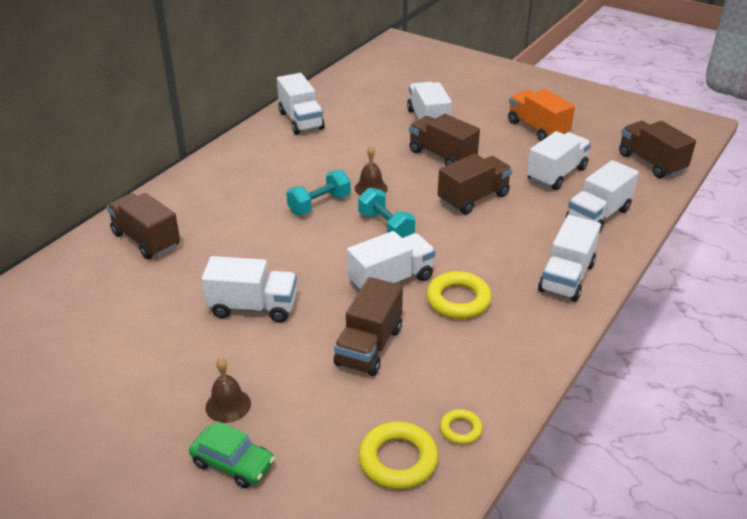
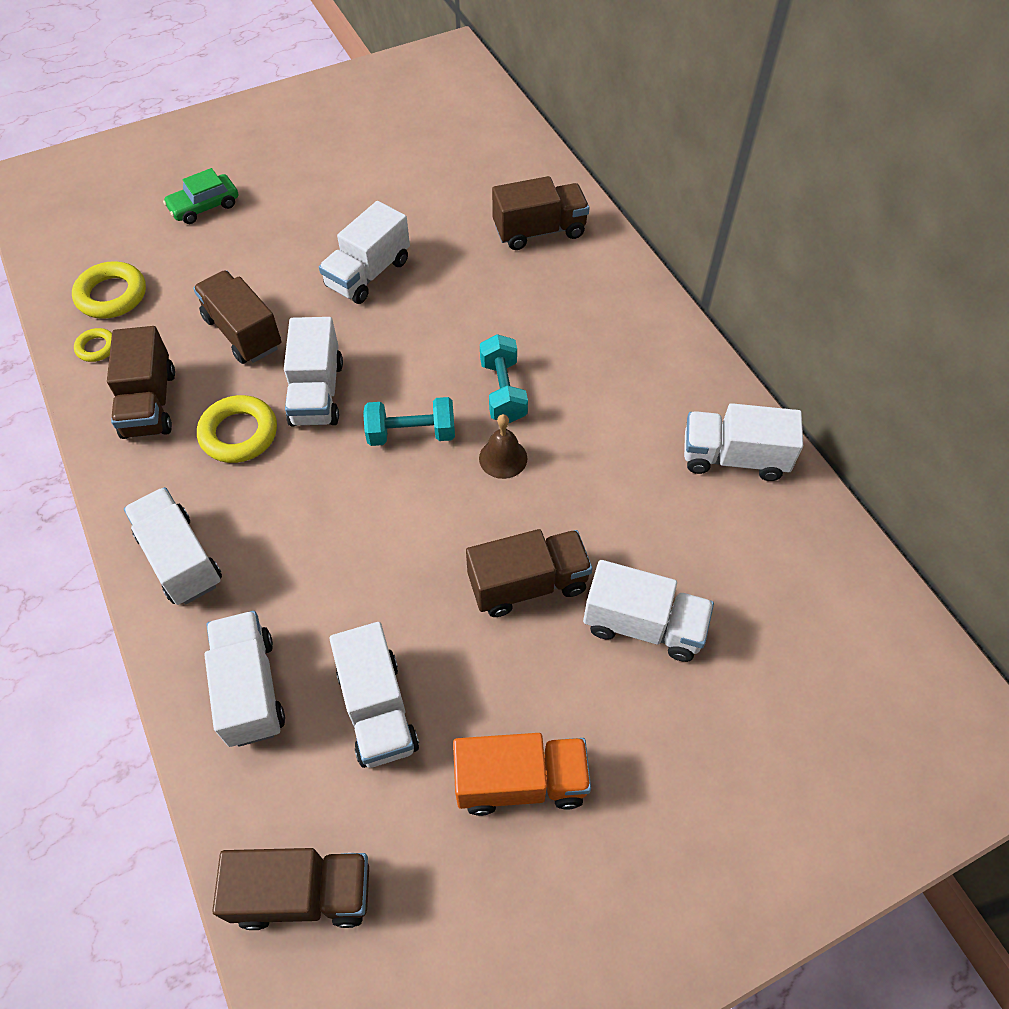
camera: 120 degrees right, 20 degrees up
(228, 405) = (263, 221): brown bell -> none
(473, 198) = (400, 560): brown truck -> brown truck (149, 403)

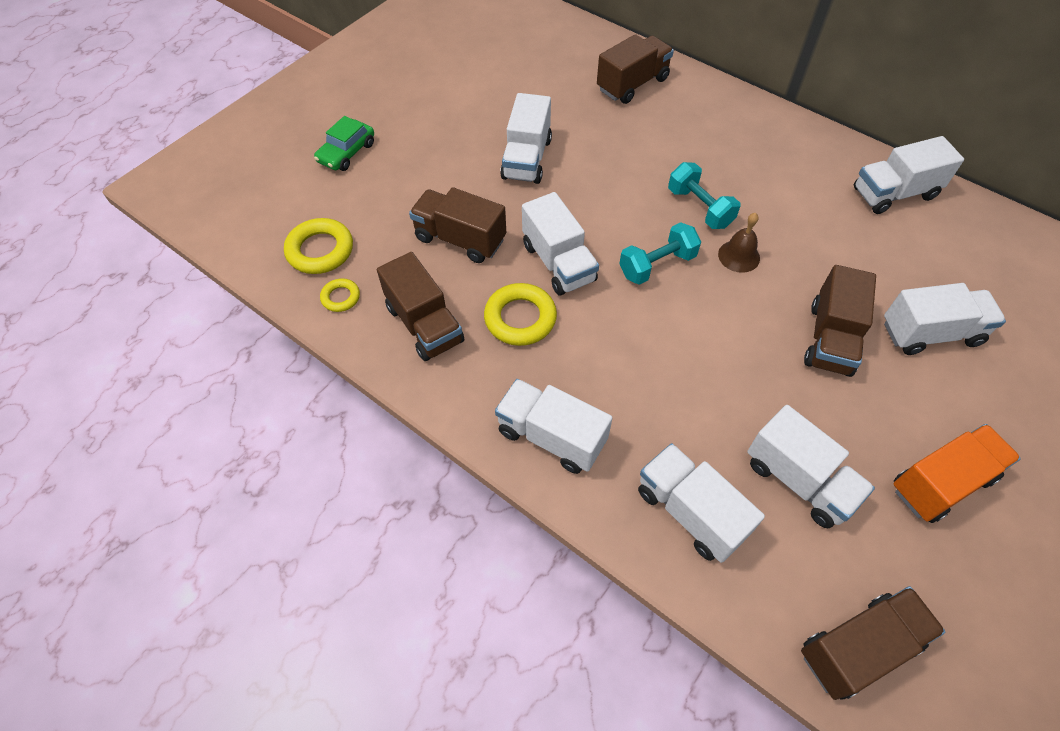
camera: 25 degrees left, 0 degrees up
(528, 584) = (830, 339): brown truck -> brown truck turned 150 degrees clockwise

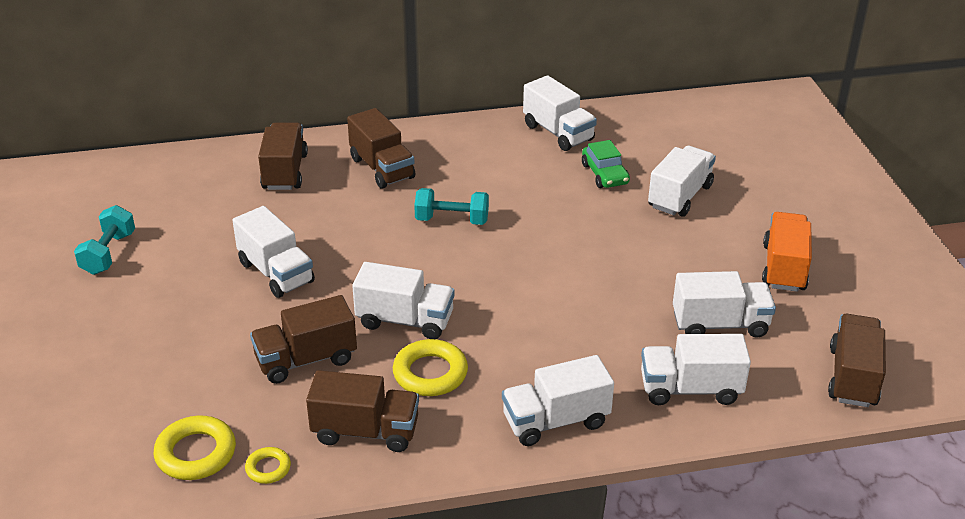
camera: 50 degrees left, 20 degrees down
(347, 153) = (103, 372): green car -> green car (605, 174)
(657, 265) = (474, 273): turquoise dumbbell -> turquoise dumbbell (108, 253)
(739, 256) = (518, 231): brown bell -> none
(830, 339) = (634, 239): brown truck -> brown truck (382, 168)
(894, 193) = (558, 133): white truck -> white truck turned 60 degrees counterclockwise

